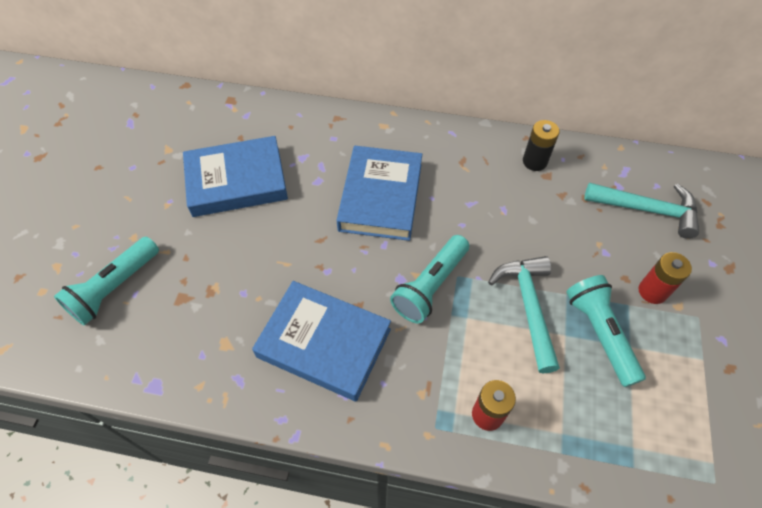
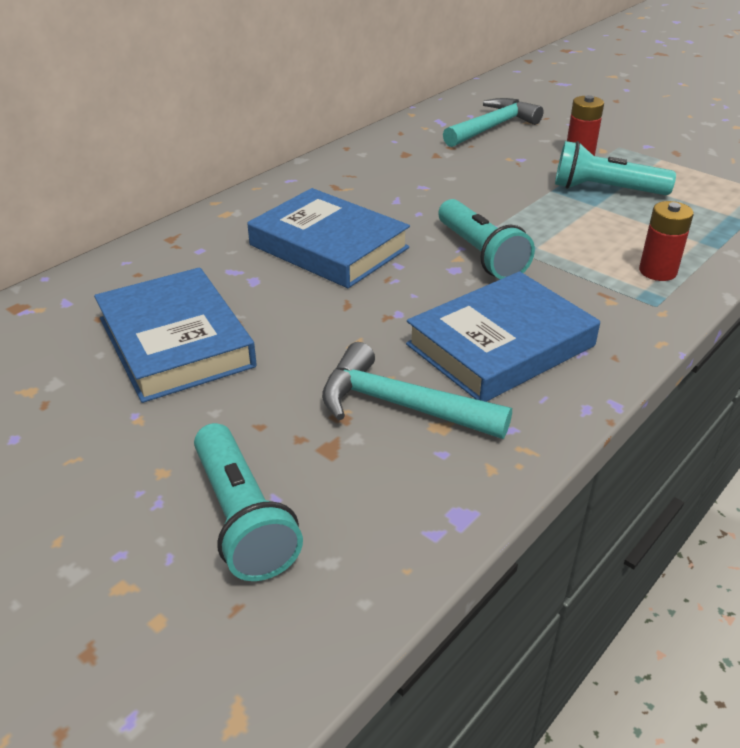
camera: 60 degrees left, 20 degrees down
(237, 181) = (175, 342): blue book -> blue book turned 45 degrees counterclockwise
(528, 307) = (550, 212): turquoise hammer -> turquoise hammer (400, 405)
(534, 161) = (381, 153): black battery -> none

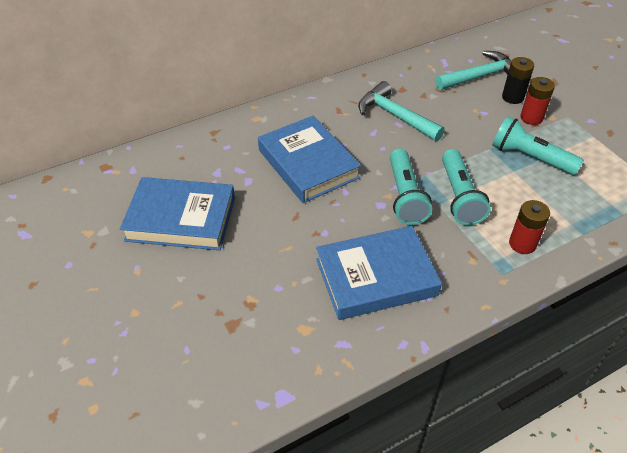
camera: 20 degrees right, 10 degrees up
(175, 342) = (181, 218): blue book -> blue book turned 75 degrees counterclockwise
(242, 518) = (163, 357): turquoise flashlight -> turquoise flashlight (459, 196)
(400, 405) = (289, 306): turquoise hammer -> turquoise hammer (395, 116)
(544, 140) = (512, 97): none -> black battery

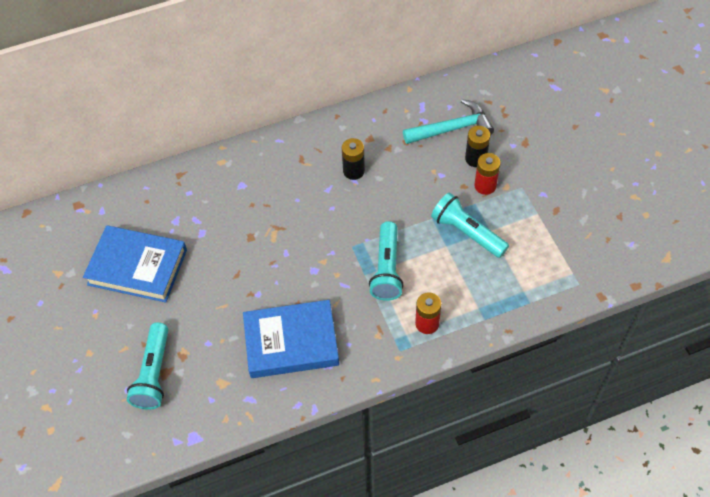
camera: 10 degrees right, 10 degrees up
(308, 164) = (259, 219): blue book -> none
(395, 116) = (353, 171): turquoise hammer -> black battery
(405, 196) = (338, 263): turquoise flashlight -> turquoise flashlight (154, 373)

